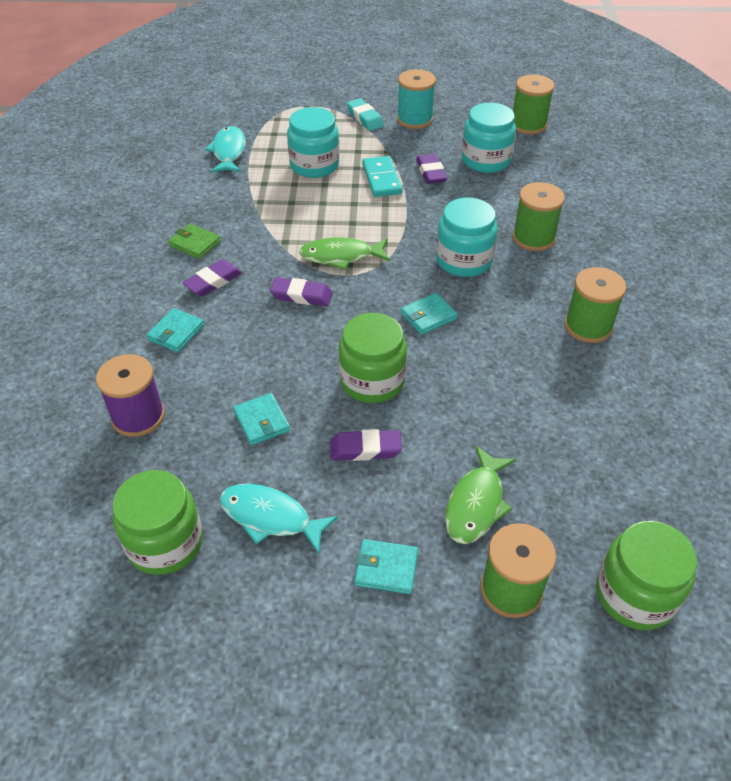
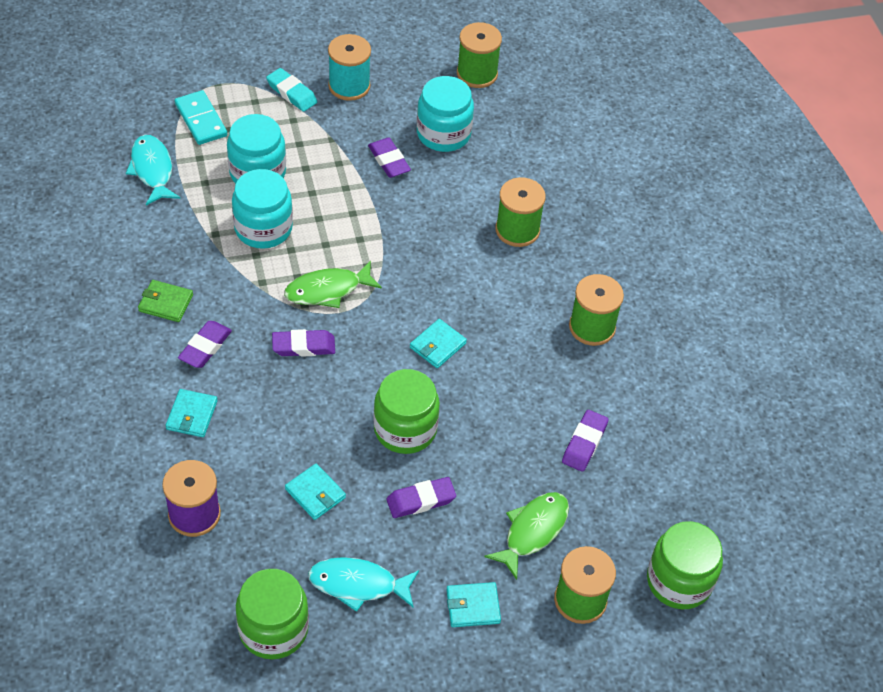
camera: 20 degrees left, 5 degrees up
(382, 179) = (338, 179): turquoise domino -> turquoise domino (201, 120)
(463, 260) = (454, 272): turquoise jar -> turquoise jar (263, 228)
(476, 504) = (533, 531): green fish -> green fish turned 150 degrees counterclockwise
(555, 429) = (584, 443): none -> purple eraser

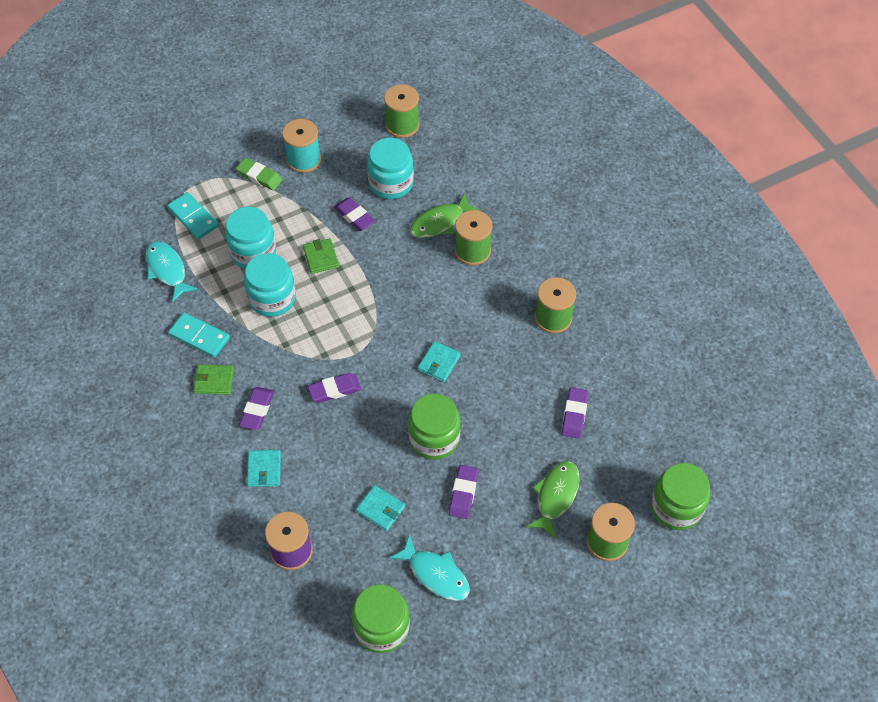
camera: 10 degrees left, 5 degrees up
(165, 250) = (199, 336): none -> turquoise domino
(291, 93) = (259, 176): turquoise eraser -> green eraser
(327, 290) = (339, 338): green fish -> green fish (440, 222)
(335, 196) = (321, 257): none -> green wallet
(358, 584) = (435, 574): turquoise fish -> turquoise fish turned 135 degrees counterclockwise
(421, 500) = (463, 493): purple eraser -> purple eraser turned 45 degrees counterclockwise
(473, 606) = (528, 568): turquoise wallet -> none

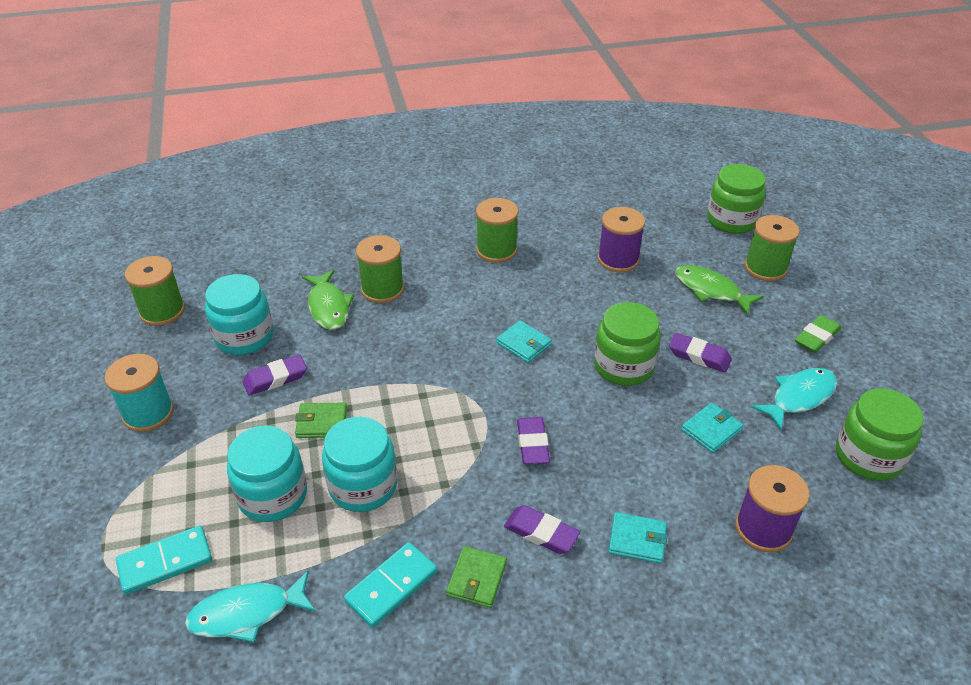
camera: 75 degrees left, 15 degrees down
(259, 176) = (143, 467): green eraser -> green eraser (816, 337)
(574, 415) = (618, 259): purple eraser -> purple spool

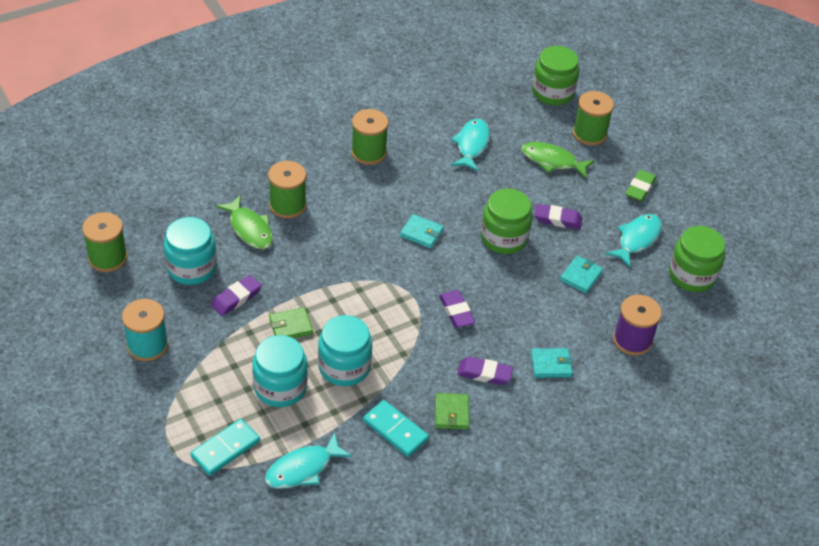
camera: 20 degrees left, 5 degrees up
(391, 586) = (395, 430): turquoise domino -> turquoise domino turned 75 degrees counterclockwise
(618, 259) = (471, 145): purple spool -> turquoise fish

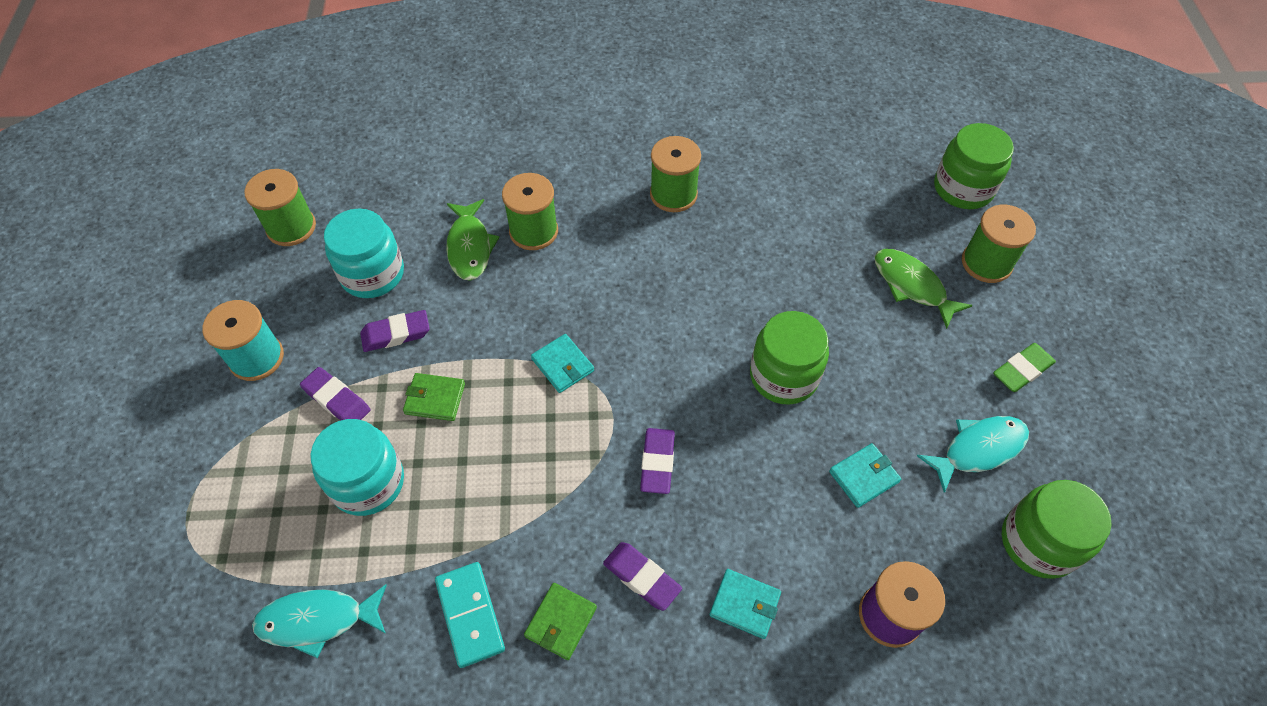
camera: 30 degrees right, 10 degrees up
(225, 449) = (246, 544): turquoise domino -> none
(344, 367) = (464, 486): turquoise jar -> none
(421, 233) = (676, 328): turquoise wallet -> turquoise wallet (563, 365)
(471, 145) = (812, 227): turquoise fish -> none
(557, 219) = (875, 375): purple eraser -> purple eraser (337, 400)

